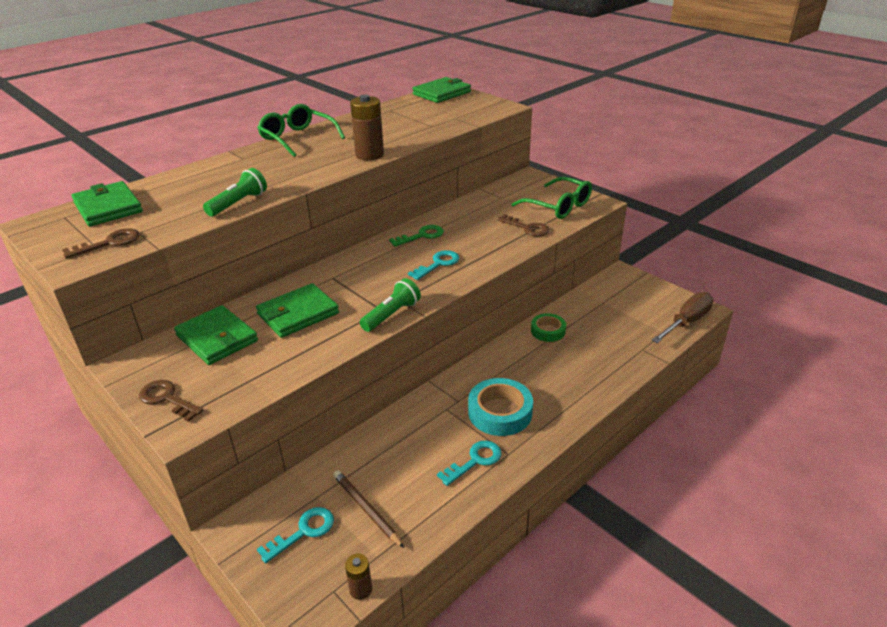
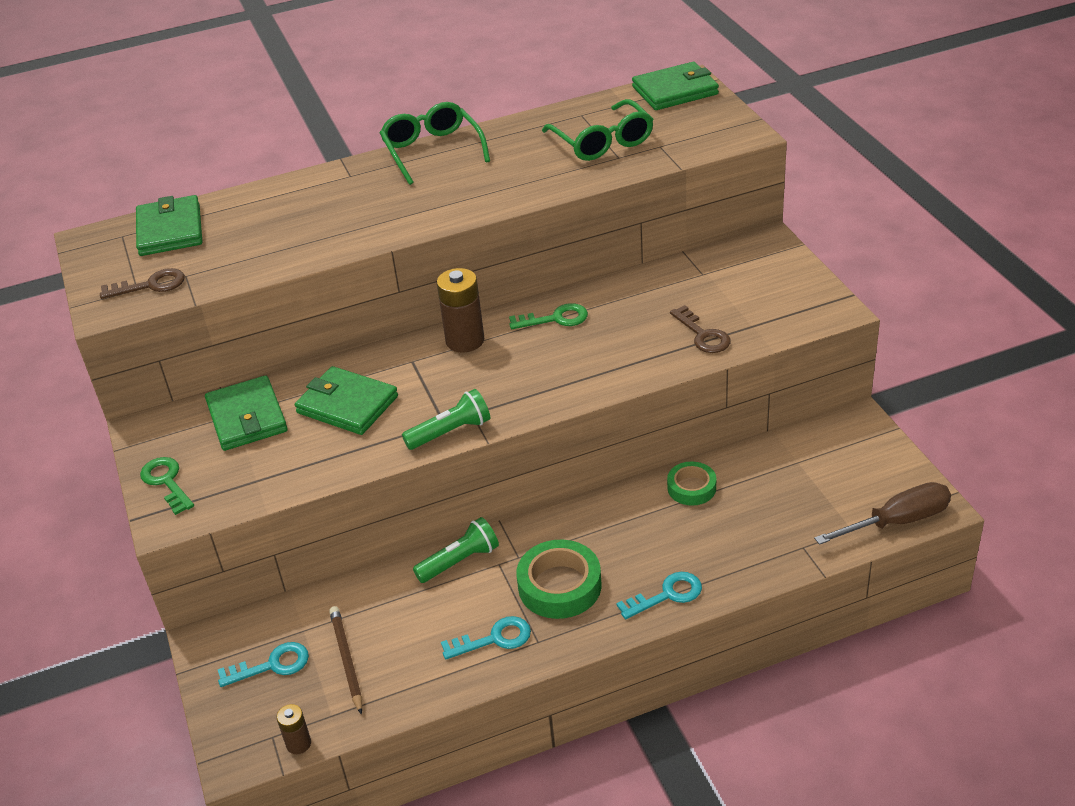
camera: 25 degrees right, 5 degrees up
(167, 399) = (166, 482): brown key -> green key
(238, 203) = (308, 252): green flashlight -> green flashlight (460, 561)
(298, 314) = (347, 405): green wallet -> green wallet turned 45 degrees clockwise
(369, 155) = (503, 198): brown battery -> brown battery (465, 340)
(438, 264) = (549, 369): turquoise key -> turquoise key (667, 595)
(500, 412) = (559, 586): turquoise tape -> green tape
(558, 206) = (772, 306): green glasses -> green glasses (602, 142)

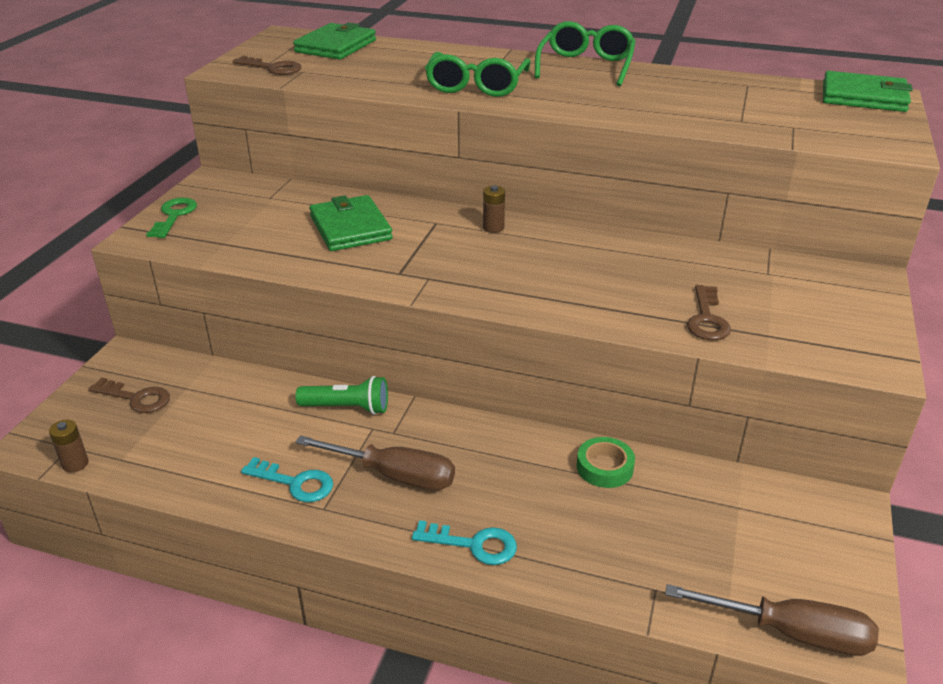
camera: 35 degrees right, 5 degrees down
(247, 417) = (278, 203): green wallet -> none
(272, 665) = (136, 398): turquoise key -> brown key
(347, 660) = (182, 427): brown pencil -> none
(451, 432) = (394, 282): green flashlight -> none
(465, 340) = (493, 228): brown battery -> brown battery, size x0.54
(555, 319) = (586, 246): green key -> none
(559, 586) = (395, 476): green tape -> brown screwdriver
(602, 142) = (741, 106): green glasses -> green glasses (476, 86)

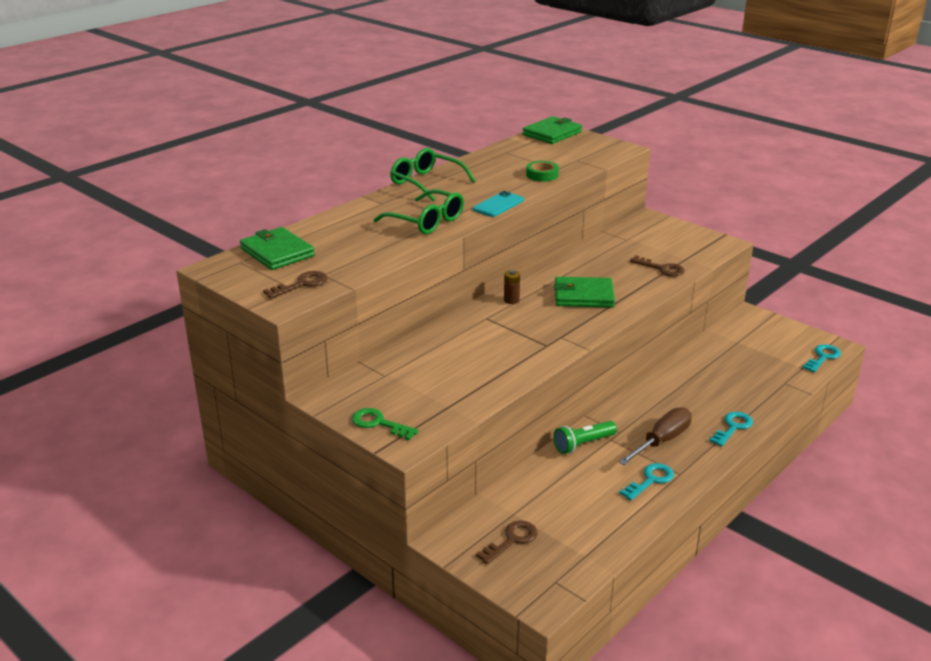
camera: 65 degrees left, 5 degrees down
(75, 464) = (579, 579): brown battery -> none
(347, 408) = (583, 444): green flashlight -> green flashlight turned 150 degrees counterclockwise
(350, 228) = (467, 350): green wallet -> green wallet (583, 296)
(570, 109) = (498, 205): none -> turquoise phone
(604, 467) = (689, 369): green tape -> green tape (542, 175)
(792, 633) = (823, 357): brown screwdriver -> turquoise key

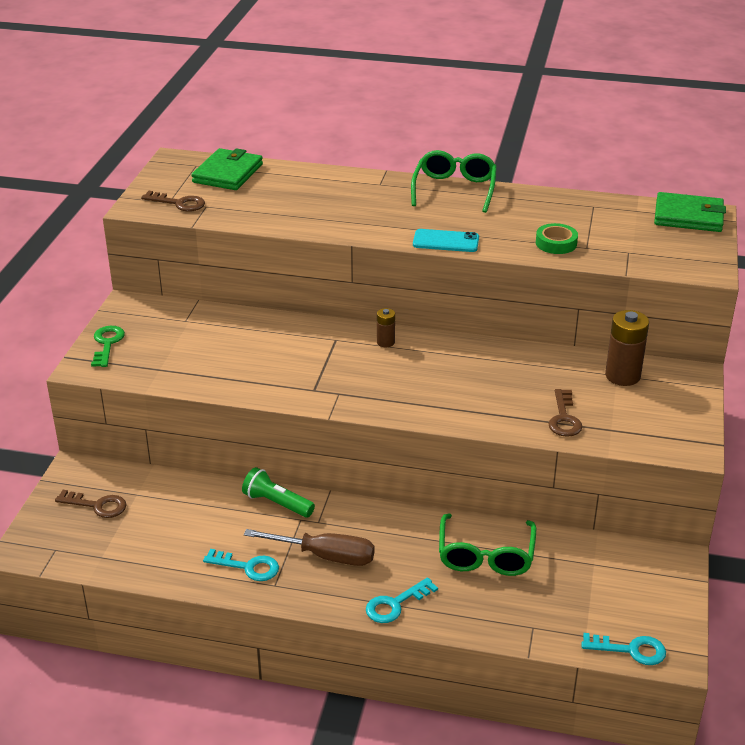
camera: 60 degrees right, 5 degrees up
(426, 221) = (363, 217): green glasses -> green glasses (485, 555)
(583, 296) = (440, 383): green wallet -> none
(631, 237) = (622, 376): none -> brown battery
(733, 427) = (395, 604): turquoise key -> turquoise key turned 135 degrees clockwise

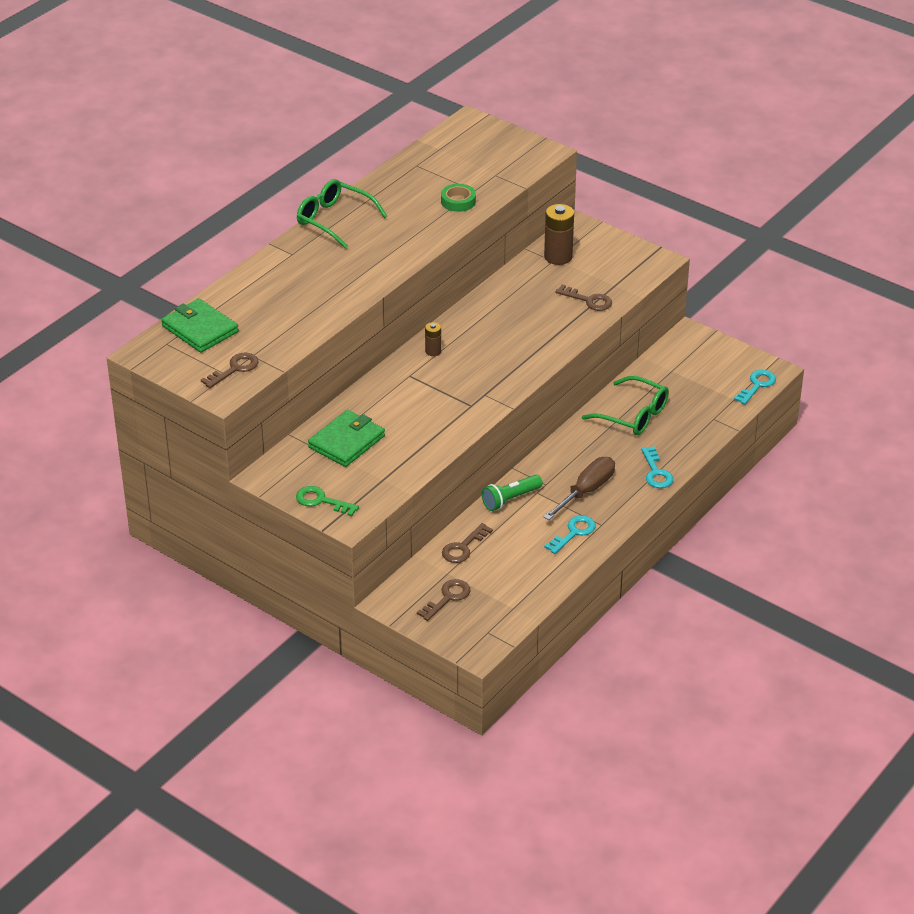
camera: 65 degrees left, 5 degrees up
(181, 493) = (463, 547): none -> brown key
(446, 241) = (414, 250): turquoise phone -> none
(688, 216) = (466, 130): green wallet -> green wallet (346, 442)

